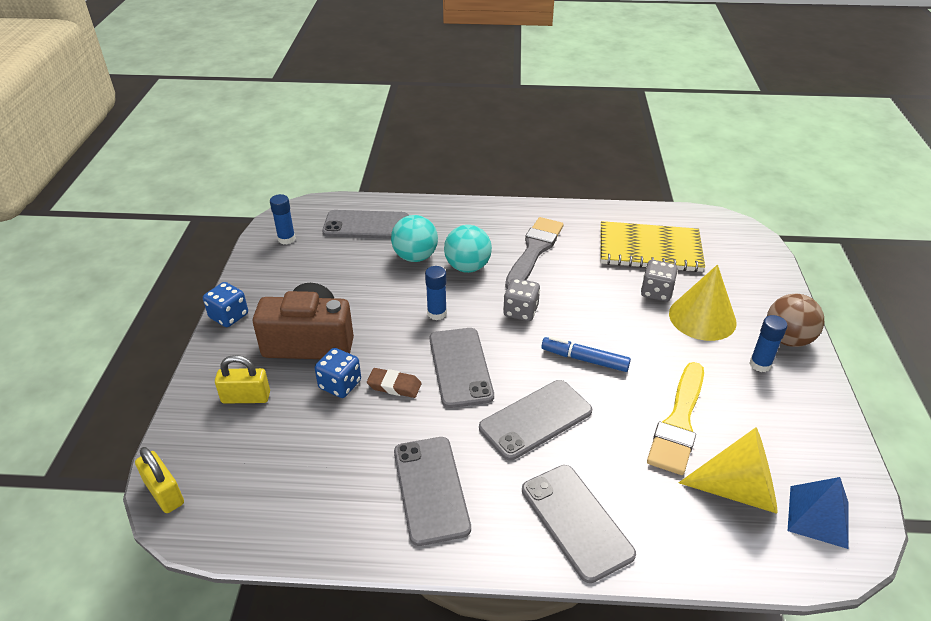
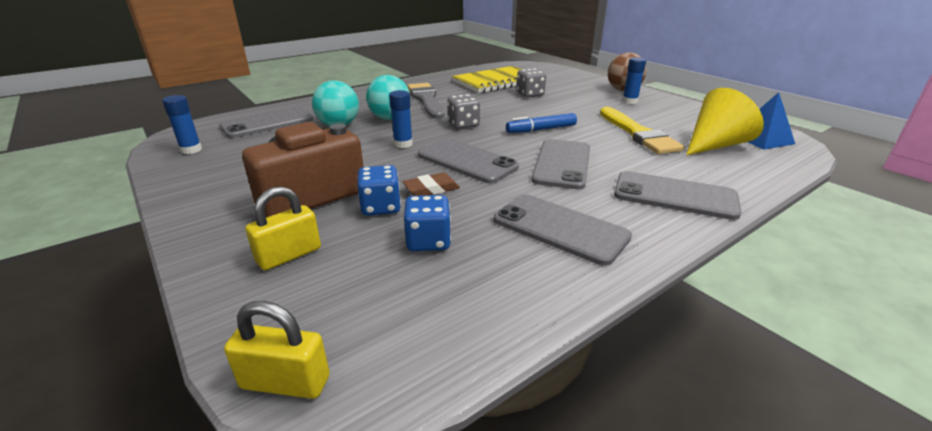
camera: 40 degrees left, 10 degrees down
(229, 316) = (185, 212): blue dice -> blue dice (428, 241)
(702, 317) = (571, 95): yellow cone -> none

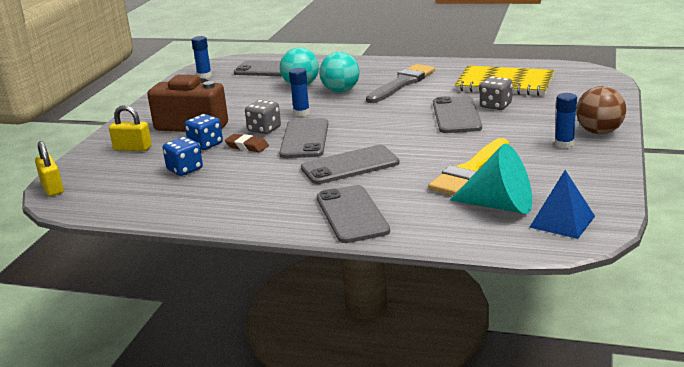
camera: 55 degrees right, 5 degrees down
(463, 124) = (371, 113): grey dice -> grey dice (264, 129)
(541, 129) = (410, 138): blue marker -> none
(559, 228) = (246, 194): grey phone -> grey phone (456, 115)
(715, 145) = (500, 205): yellow cone -> turquoise cone

